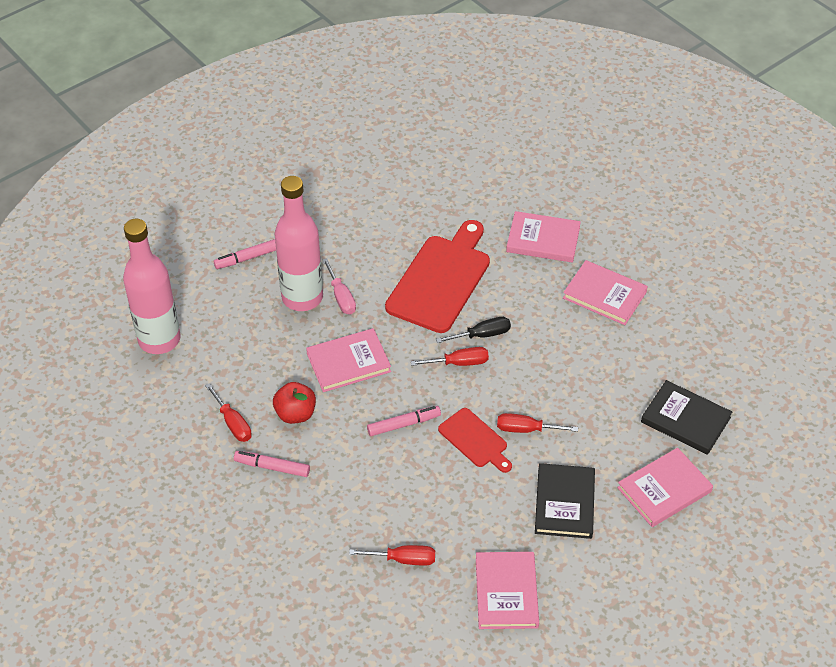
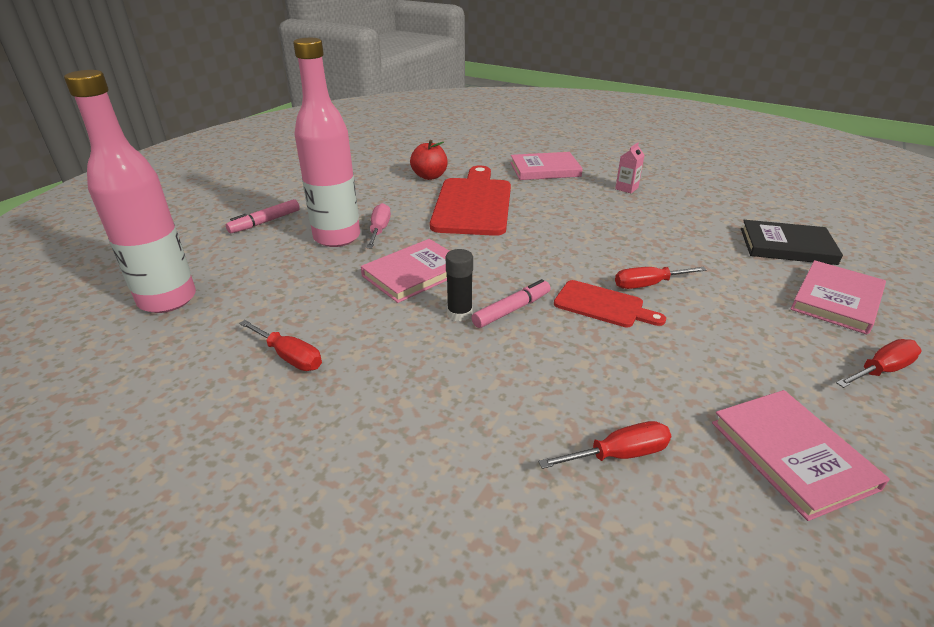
camera: 20 degrees left, 15 degrees down
(272, 467) = (365, 391): pink marker -> none
(295, 414) = (372, 329): red apple -> red apple (429, 176)
(341, 297) = (379, 230): pink screwdriver -> pink screwdriver turned 135 degrees counterclockwise
(363, 416) = (459, 313): none -> black glue stick
(459, 363) = (535, 251): red screwdriver -> red screwdriver (881, 370)
(482, 335) = (541, 229): black screwdriver -> none
(564, 503) = (753, 337): black book -> none
(604, 295) = (626, 188): pink book -> pink carton

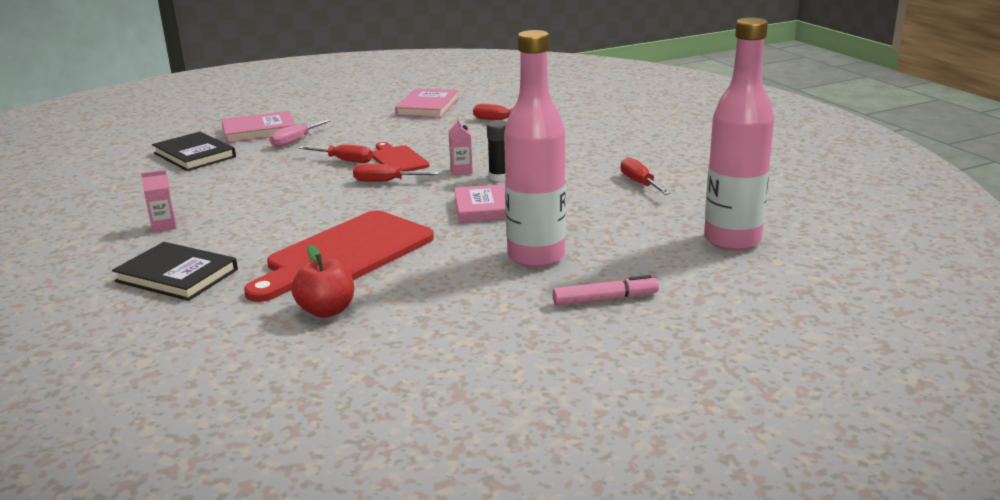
camera: 145 degrees left, 10 degrees down
(379, 230) = (484, 252): pink screwdriver -> pink screwdriver (295, 141)
(511, 310) = (461, 171): pink marker -> pink carton
(545, 169) = (177, 275): pink book -> black book
(881, 370) = (323, 111): red screwdriver -> red screwdriver (385, 182)

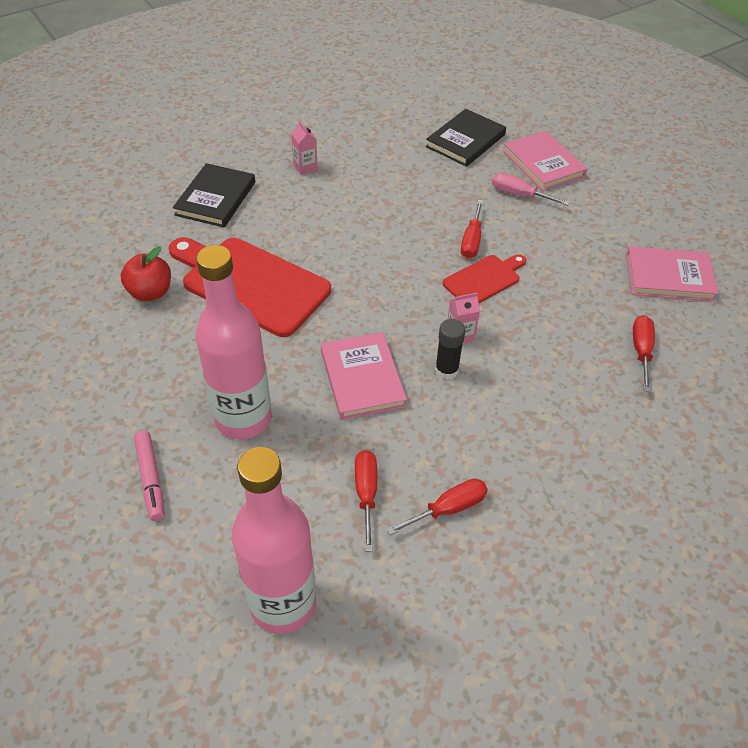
camera: 80 degrees right, 25 degrees up
(385, 182) = (419, 281): red screwdriver -> red screwdriver (366, 493)

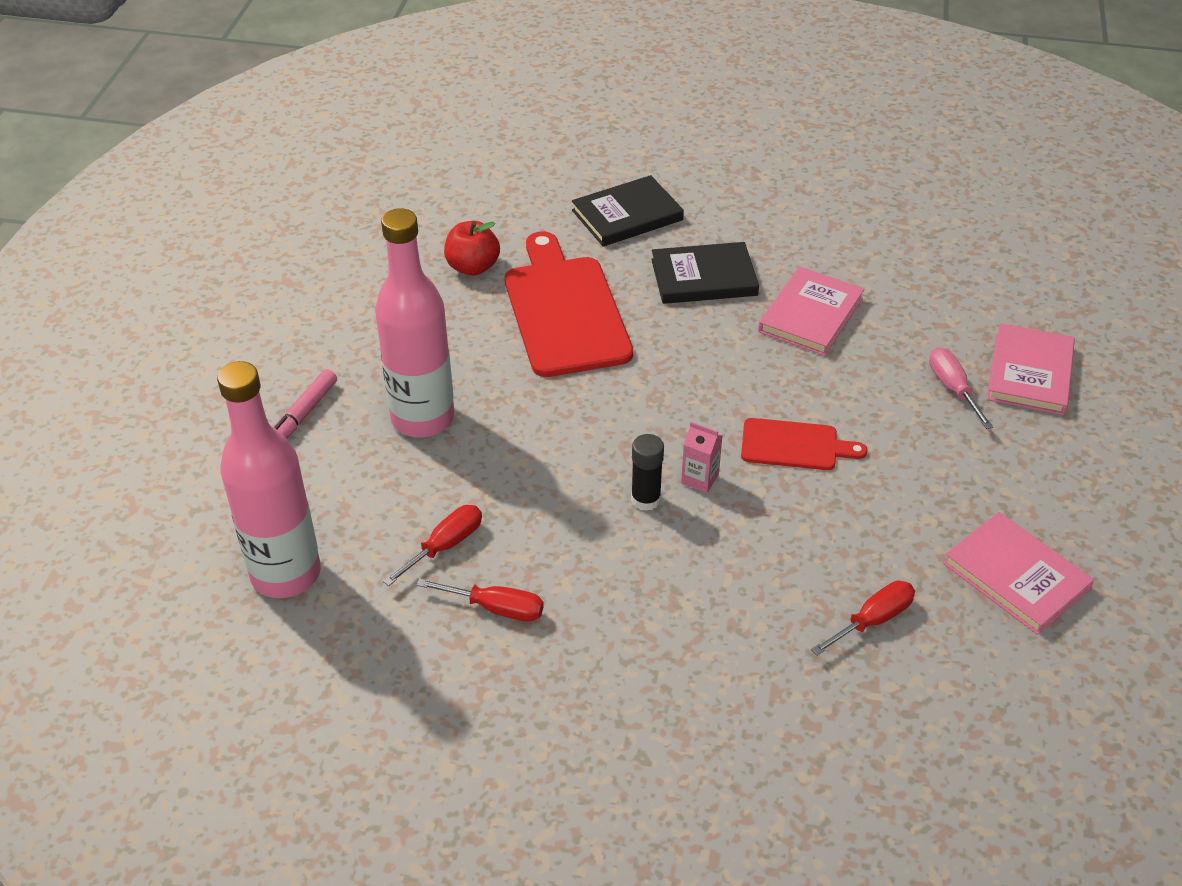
camera: 45 degrees right, 5 degrees down
(305, 167) = (751, 232): pink carton -> none
(362, 378) = (560, 454): pink book -> pink book (810, 315)
(465, 141) = (966, 298): black book -> black book (704, 277)
(471, 241) = (832, 401): red screwdriver -> none

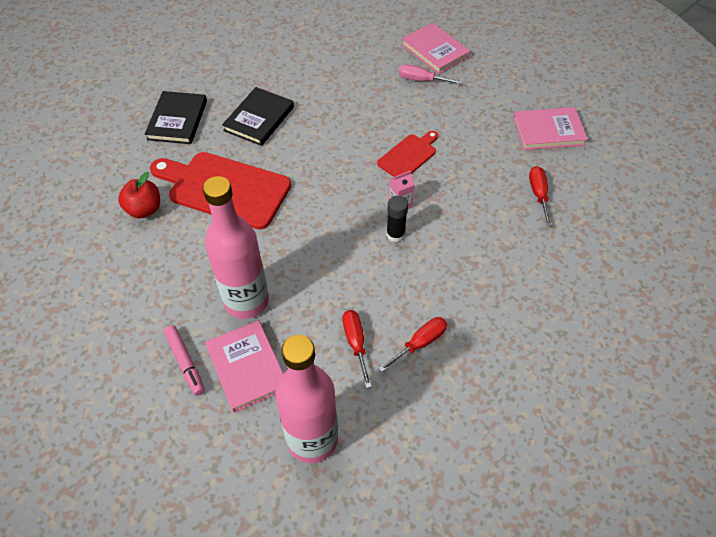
camera: 55 degrees left, 10 degrees up
(810, 315) = (327, 97): pink book -> pink book (247, 367)

